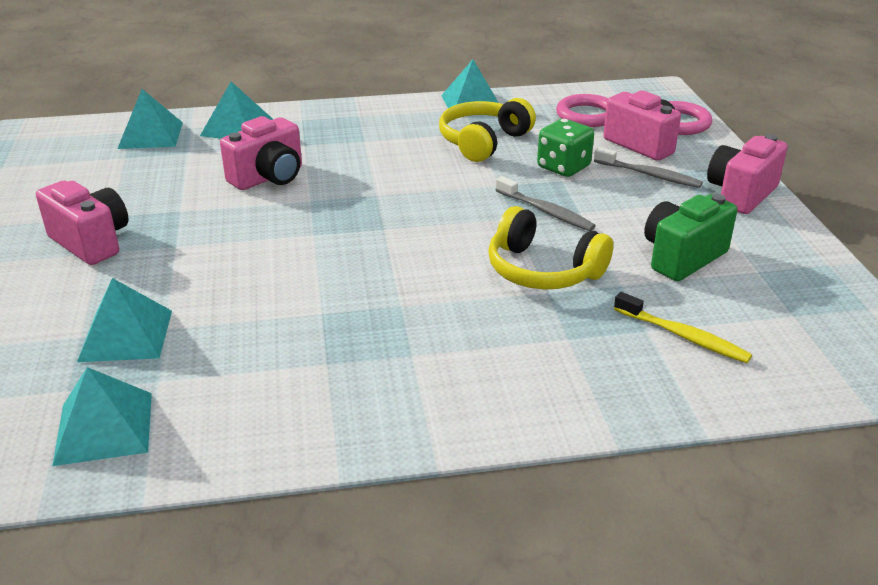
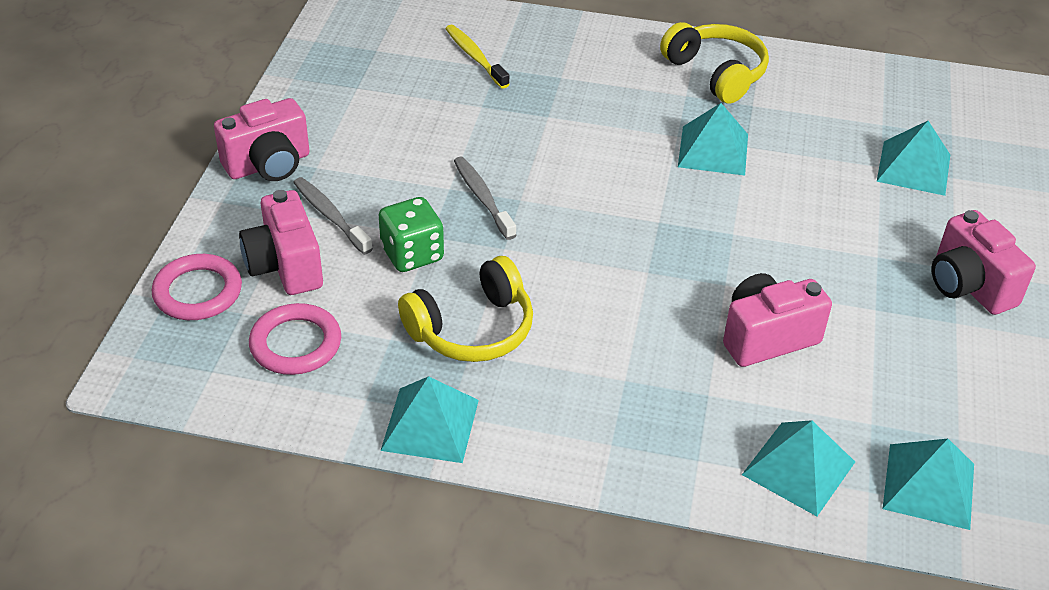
camera: 160 degrees left, 10 degrees up
(104, 428) = (918, 100): turquoise pyramid -> turquoise pyramid (713, 150)
(543, 270) = (537, 135): yellow headphones -> yellow headphones (716, 73)
(682, 257) = (405, 115): green camera -> none

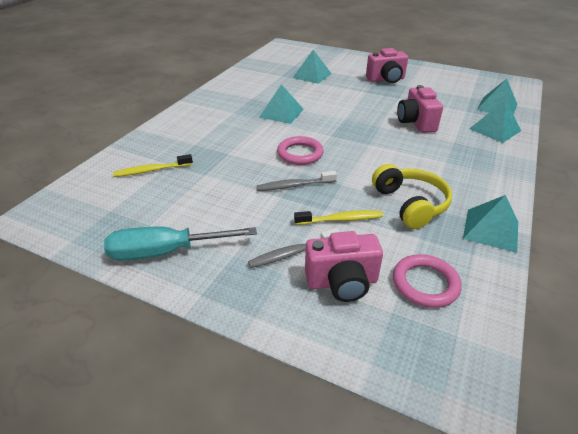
camera: 75 degrees left, 5 degrees down
(198, 292) = (366, 339): pink ring -> pink ring (300, 153)
(268, 165) = (219, 282): pink camera -> none
(311, 114) = (166, 252): none -> turquoise screwdriver
(412, 254) = (341, 219): green dice -> yellow toothbrush
(716, 73) = (221, 102): yellow headphones -> none

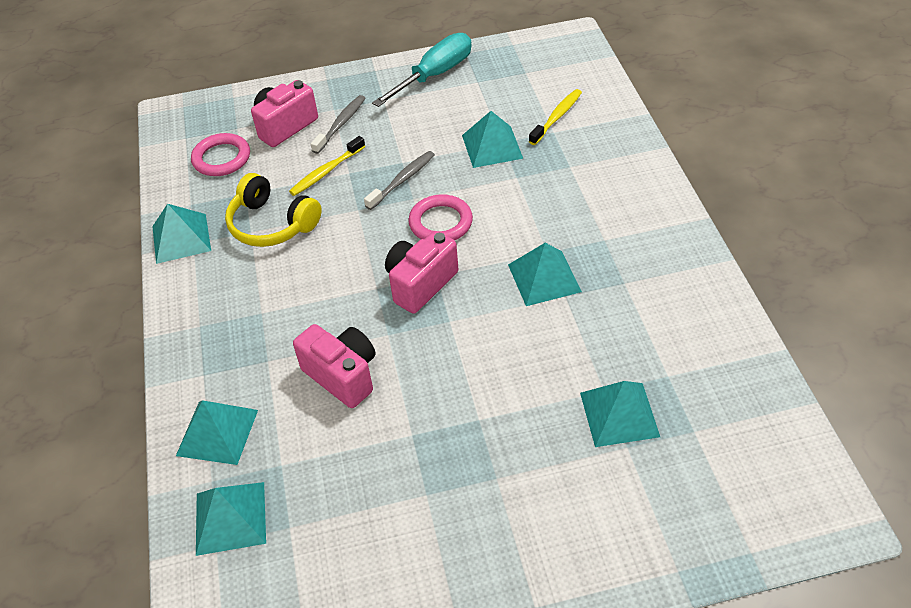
camera: 145 degrees right, 10 degrees up
(214, 175) = (492, 146): none -> turquoise pyramid
(386, 79) = (479, 493): pink camera -> pink camera (420, 284)

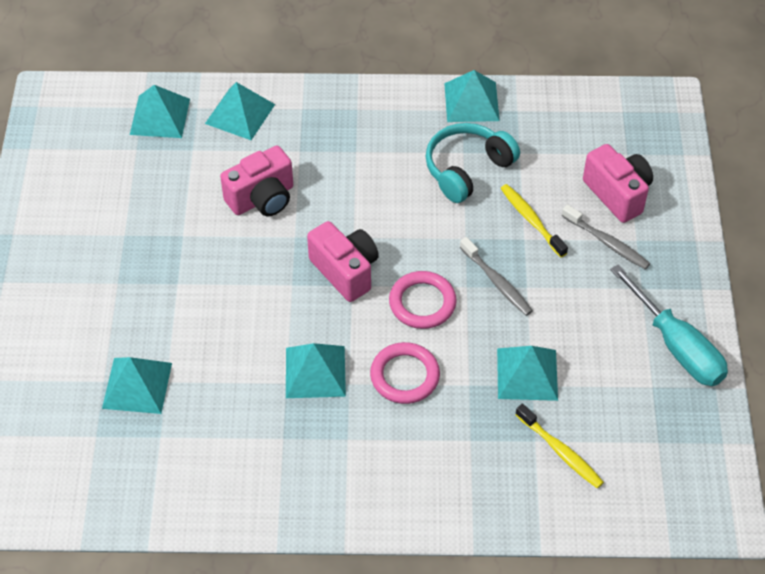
camera: 100 degrees right, 5 degrees up
(221, 158) = (579, 138): pink ring -> pink ring (404, 376)
(272, 224) = (467, 169): yellow headphones -> turquoise headphones

